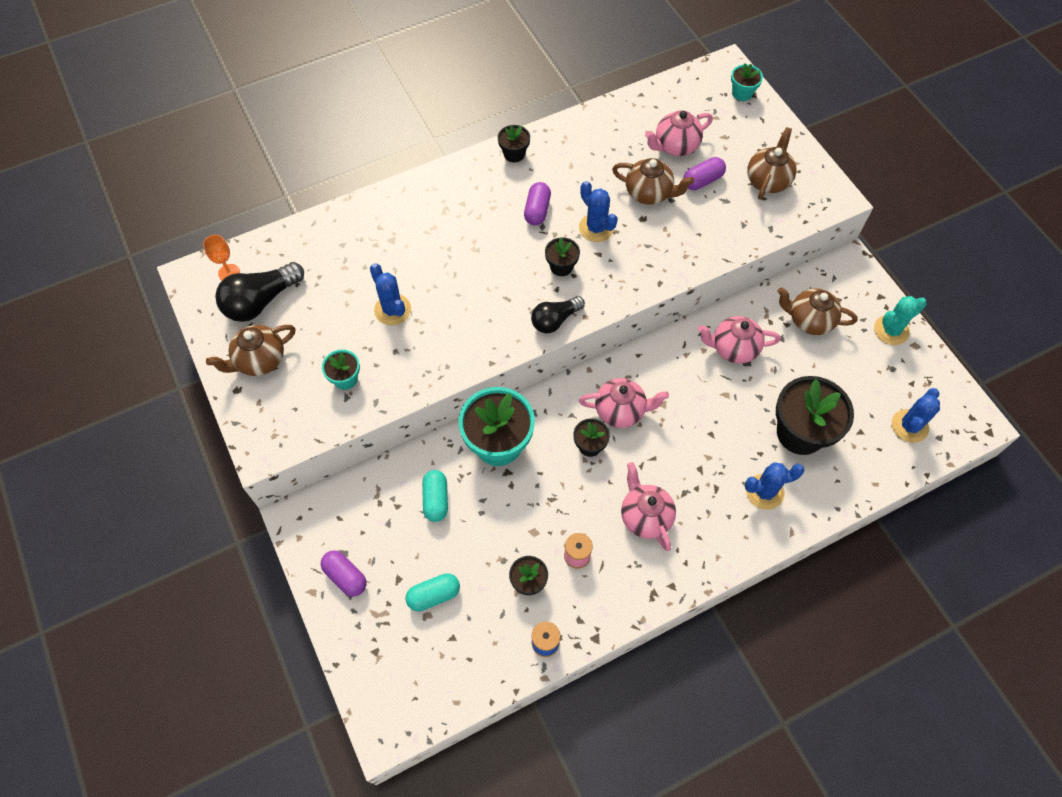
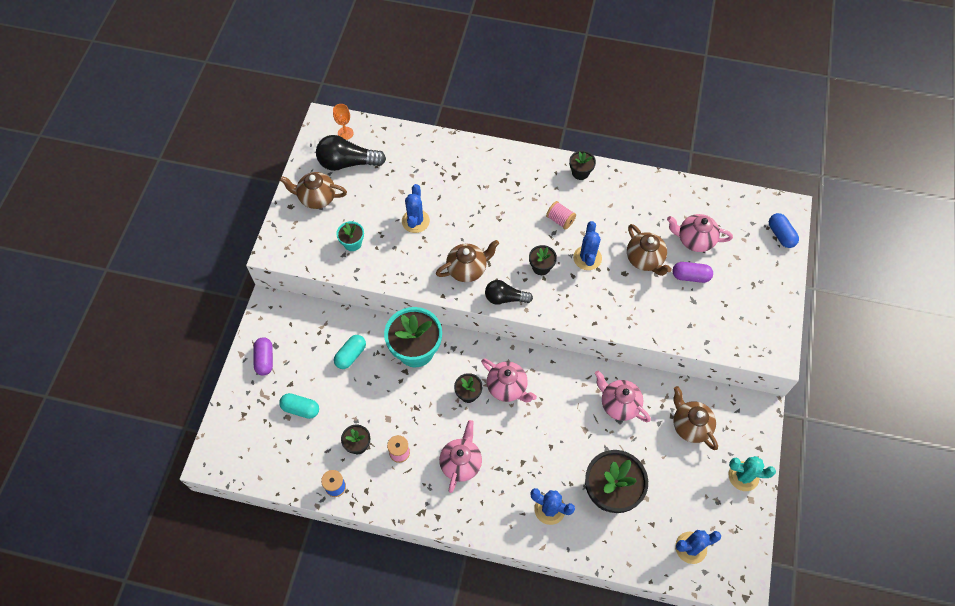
camera: 40 degrees right, 0 degrees up
(537, 210) = (560, 220): purple capsule -> pink spool
(742, 93) = (780, 235): turquoise flower pot -> blue capsule
(768, 180) = (737, 308): brown teapot -> brown teapot (467, 269)

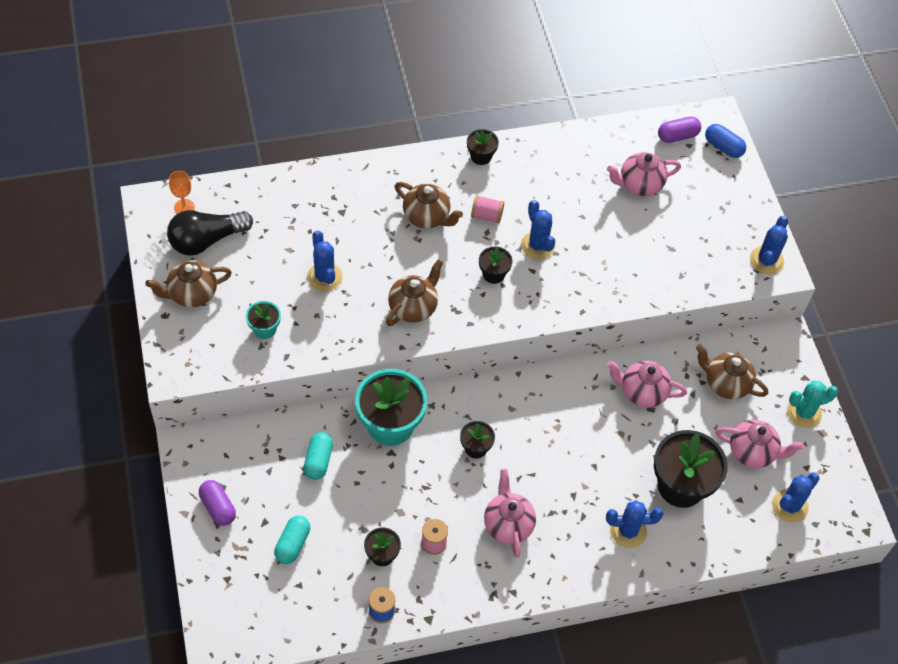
camera: 30 degrees left, 5 degrees down
(301, 409) = (293, 544): turquoise capsule -> turquoise capsule turned 60 degrees counterclockwise
(505, 298) = (472, 322): black light bulb -> none
(507, 387) = (515, 423): pink teapot -> pink teapot (752, 452)
(645, 259) = (599, 224): brown teapot -> brown teapot (427, 217)
(690, 276) = (655, 224): purple capsule -> purple capsule (677, 136)
(768, 341) = (766, 260): none -> blue cactus

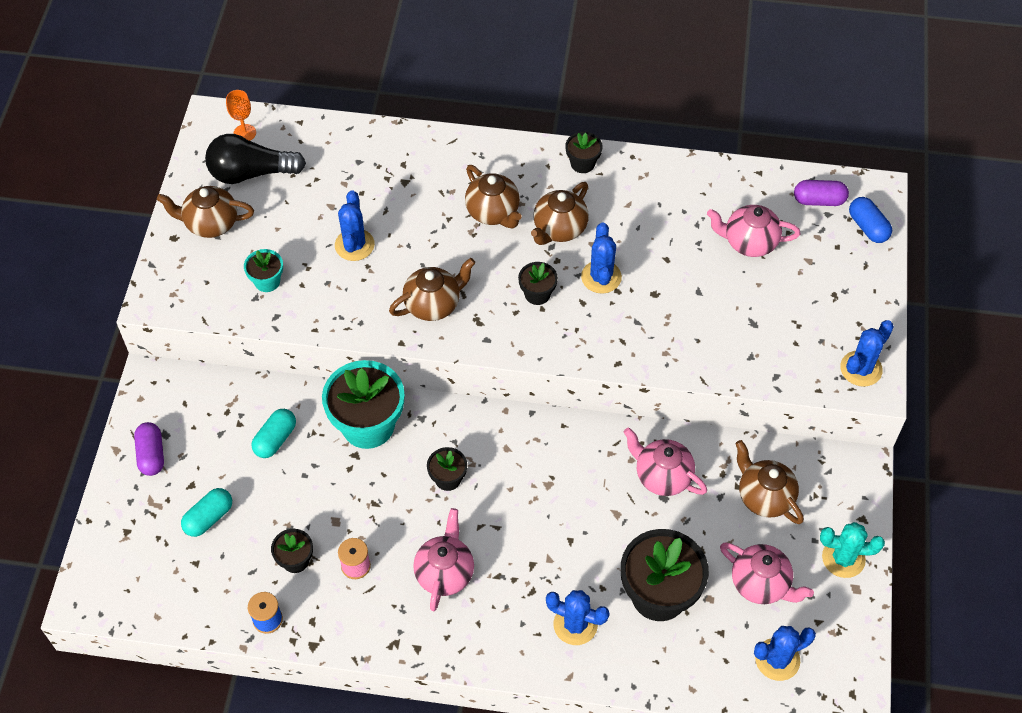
camera: 25 degrees right, 0 degrees up
(486, 216) = (559, 229): pink spool -> brown teapot

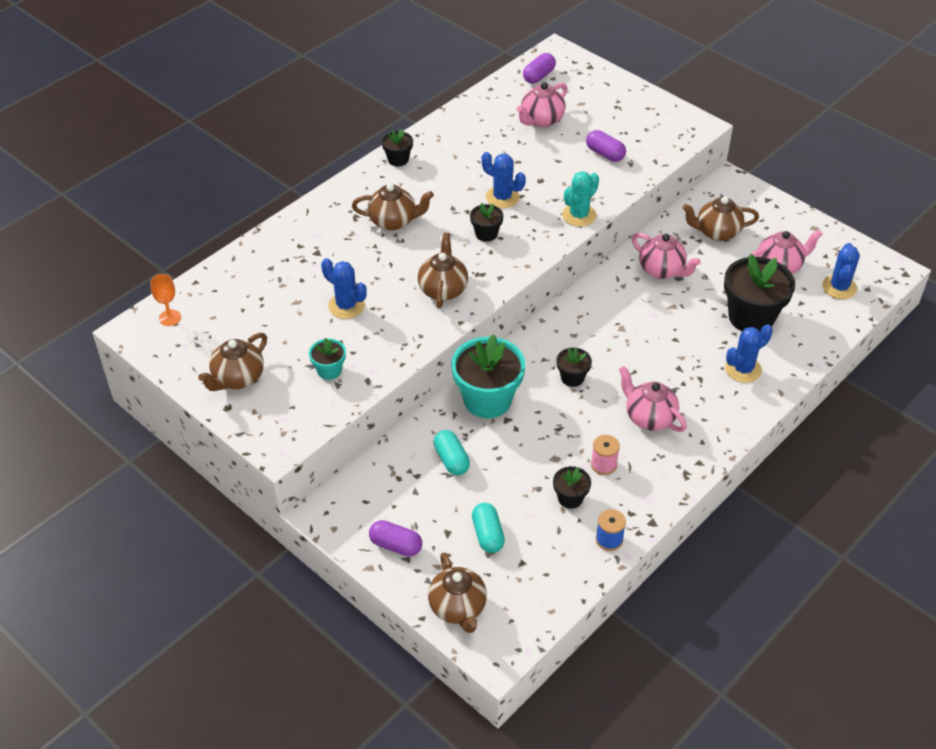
camera: 55 degrees left, 10 degrees down
(251, 173) = (214, 332): black light bulb -> none
(559, 229) = (442, 197): brown teapot -> brown teapot (458, 608)
(662, 476) = (662, 270): pink teapot -> pink teapot turned 120 degrees counterclockwise
(746, 326) = (605, 154): none -> purple capsule
(843, 558) = (789, 222): turquoise cactus -> turquoise cactus (579, 215)
(861, 369) = (682, 124): blue cactus -> none
(867, 227) = (579, 68): blue capsule -> none

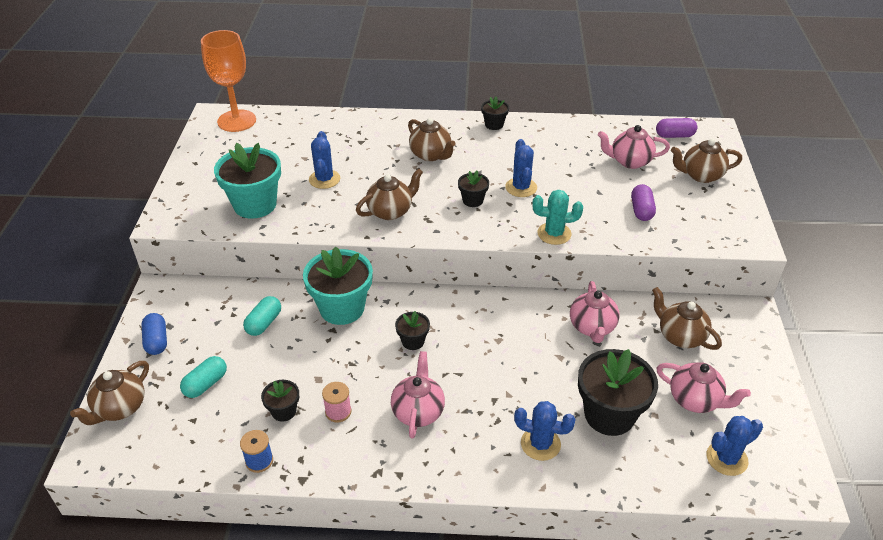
camera: 50 degrees right, 5 degrees down
(170, 318) = (236, 121): orange goblet -> orange goblet, size x2.23
(237, 378) = (209, 173): brown teapot -> brown teapot (701, 175)
(329, 370) = (255, 205): turquoise flower pot -> turquoise flower pot, size x2.04
(396, 545) = (156, 341): purple capsule -> blue capsule

